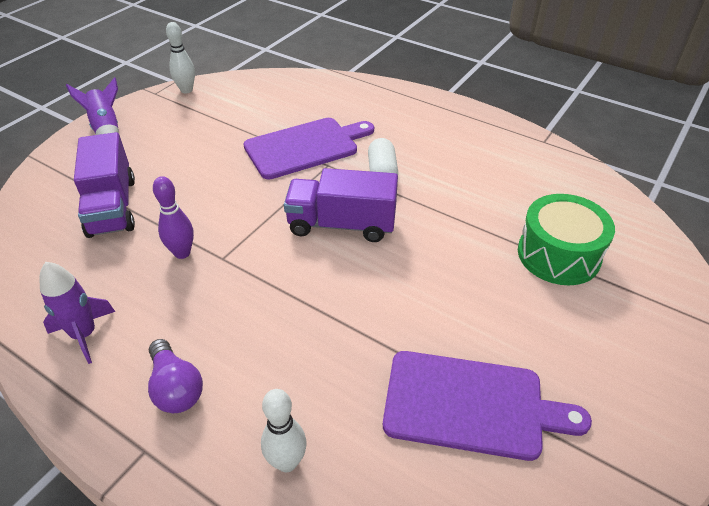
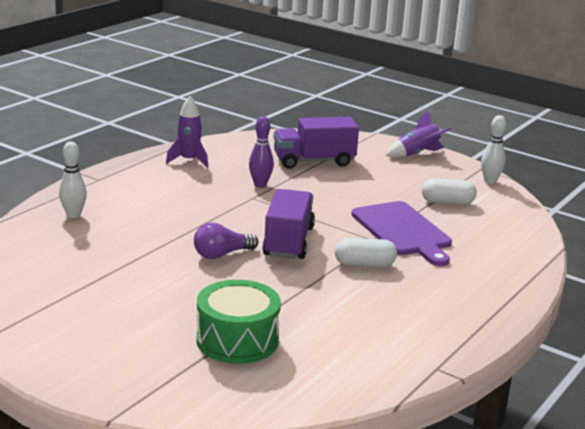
camera: 90 degrees right, 20 degrees down
(176, 387) = (139, 186): purple light bulb -> purple light bulb (222, 254)
(236, 117) = (447, 202): none -> white capsule
(471, 405) = (89, 275): purple cutting board -> none

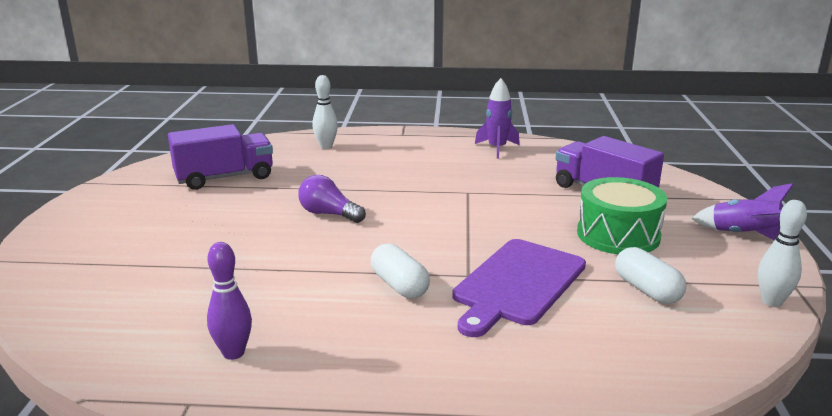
camera: 60 degrees right, 0 degrees up
(237, 340) = (165, 269): green drum -> green drum (618, 235)
(260, 184) = (501, 186): purple bowling pin -> purple bowling pin (233, 353)
(288, 242) = (397, 233): purple truck -> purple truck (224, 178)

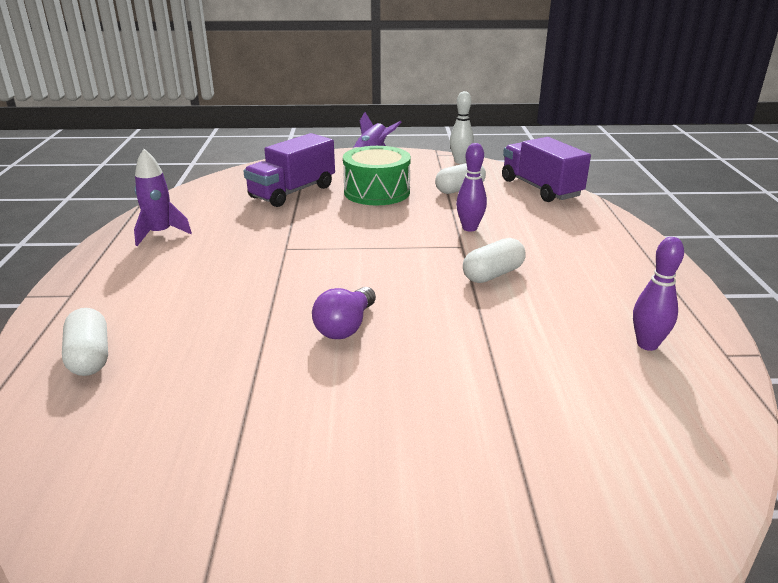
camera: 95 degrees left, 5 degrees up
(224, 178) = (202, 447): purple truck -> purple truck (540, 188)
(326, 146) = (90, 357): white bowling pin -> white capsule
(517, 284) = (469, 228): purple cutting board -> purple bowling pin

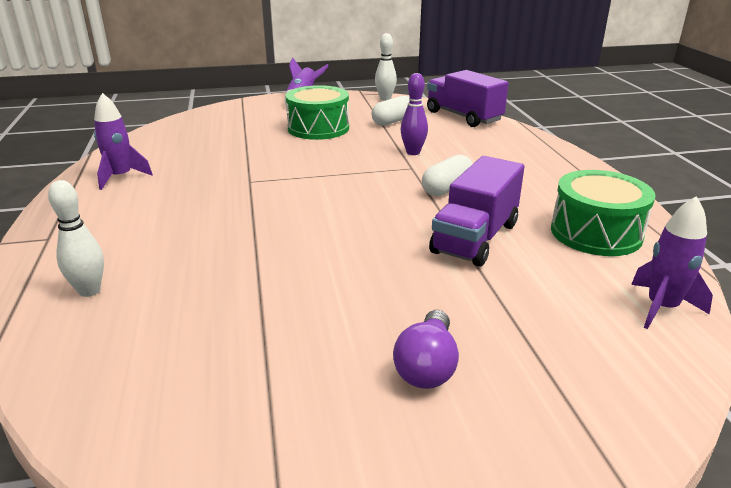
camera: 10 degrees left, 0 degrees up
(90, 357) = (89, 291): white capsule -> white bowling pin
(292, 192) = (239, 133): purple truck -> purple truck (475, 238)
(346, 327) = (330, 242): purple light bulb -> purple light bulb (427, 366)
(647, 344) = (596, 233): purple bowling pin -> green drum
(695, 447) = (661, 307): none -> purple rocket

